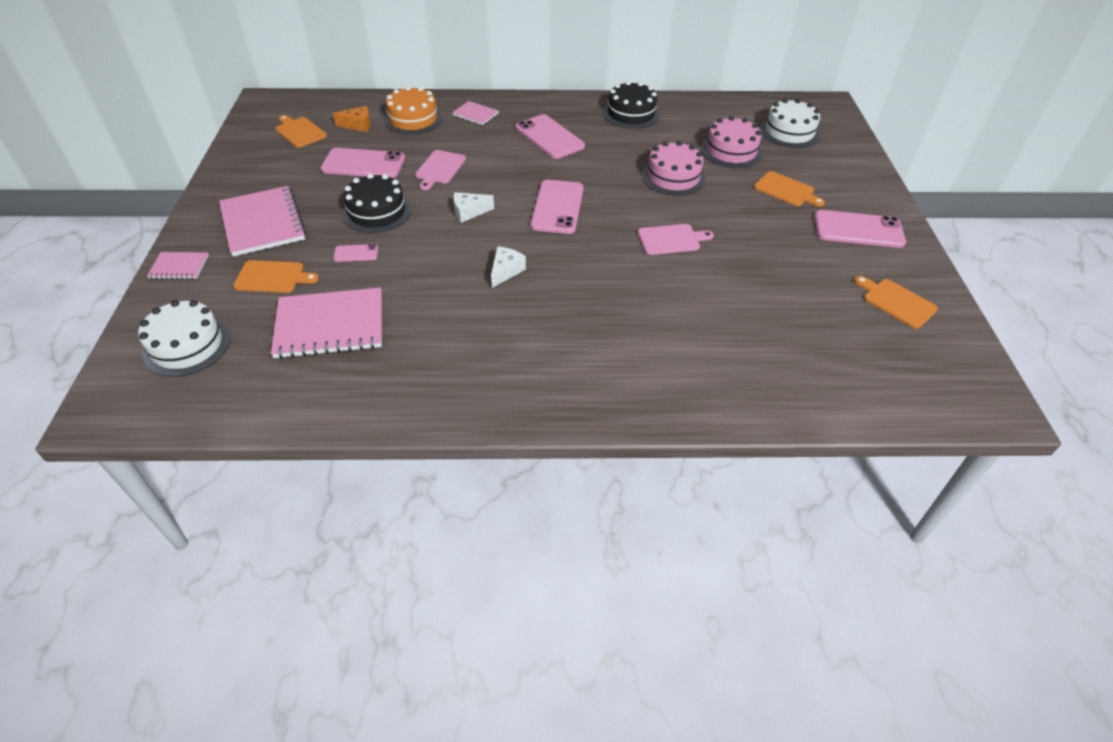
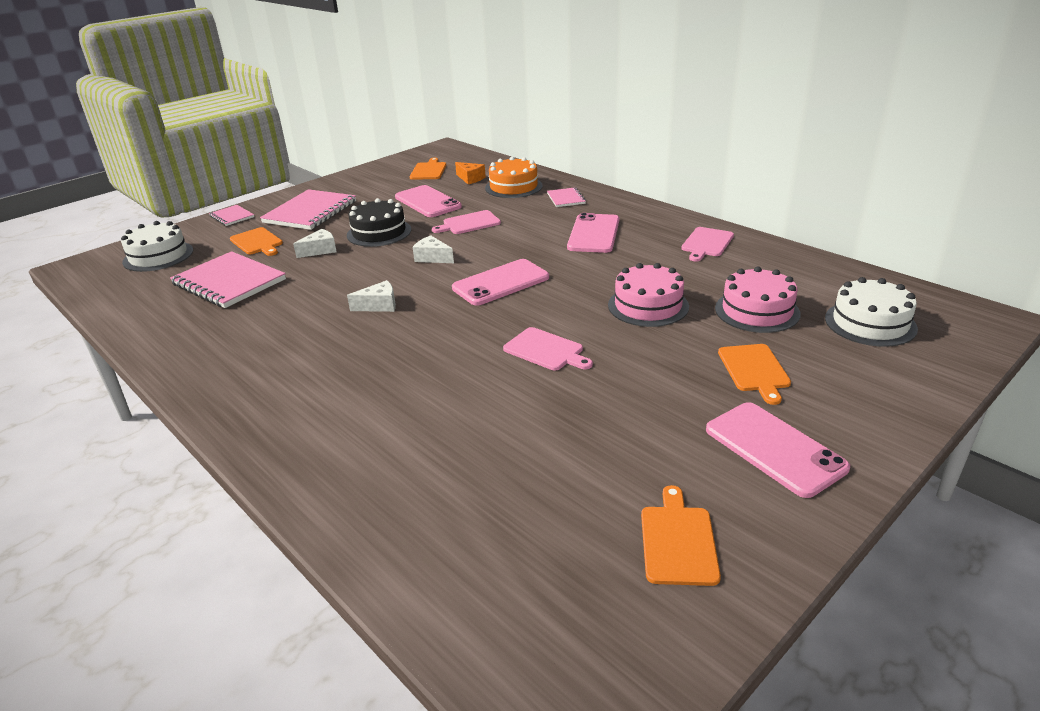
camera: 50 degrees right, 15 degrees down
(356, 253) = (320, 250): pink phone -> white cheese
(631, 113) = (706, 243): black cake -> pink cutting board

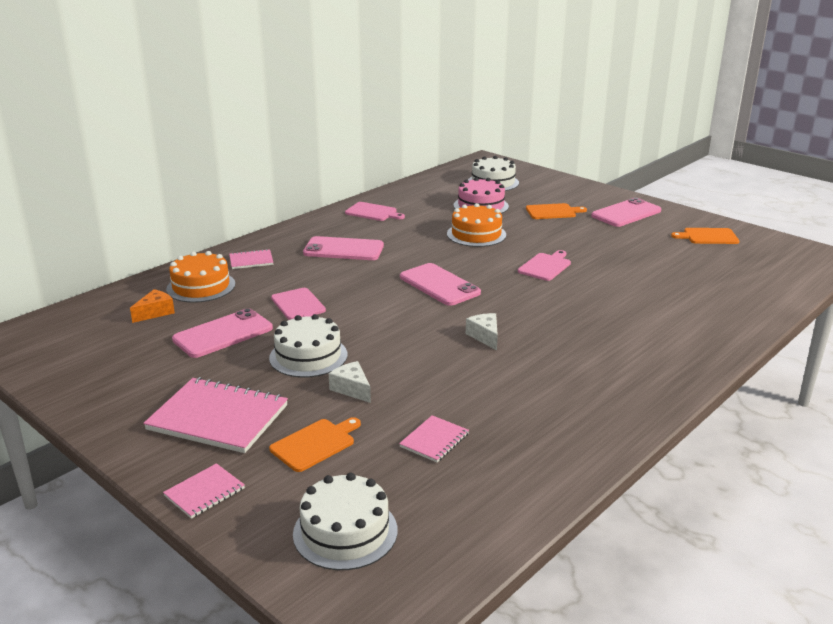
camera: 95 degrees left, 5 degrees down
(229, 282) = (434, 440): pink notebook -> pink notebook, size x0.50
(379, 232) = (308, 356): black cake -> white cake
(428, 170) = (102, 343): orange cutting board -> none
(432, 258) = (383, 319): white cheese -> none
(648, 306) = (476, 234): pink cake -> orange cake

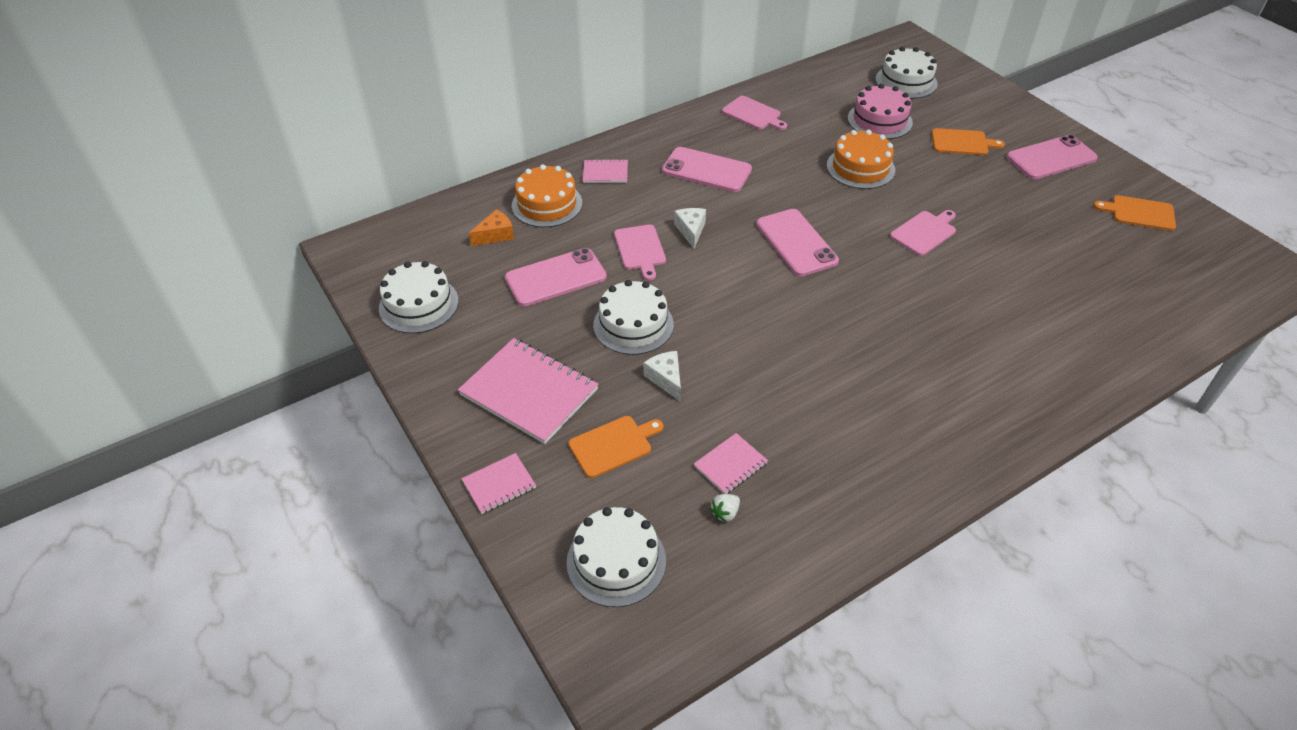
camera: 15 degrees right, 20 degrees up
(86, 370) = (418, 304): none -> white cake
(442, 476) = (725, 513): none -> white strawberry
(485, 336) = (824, 329): white cheese -> white cheese (691, 230)

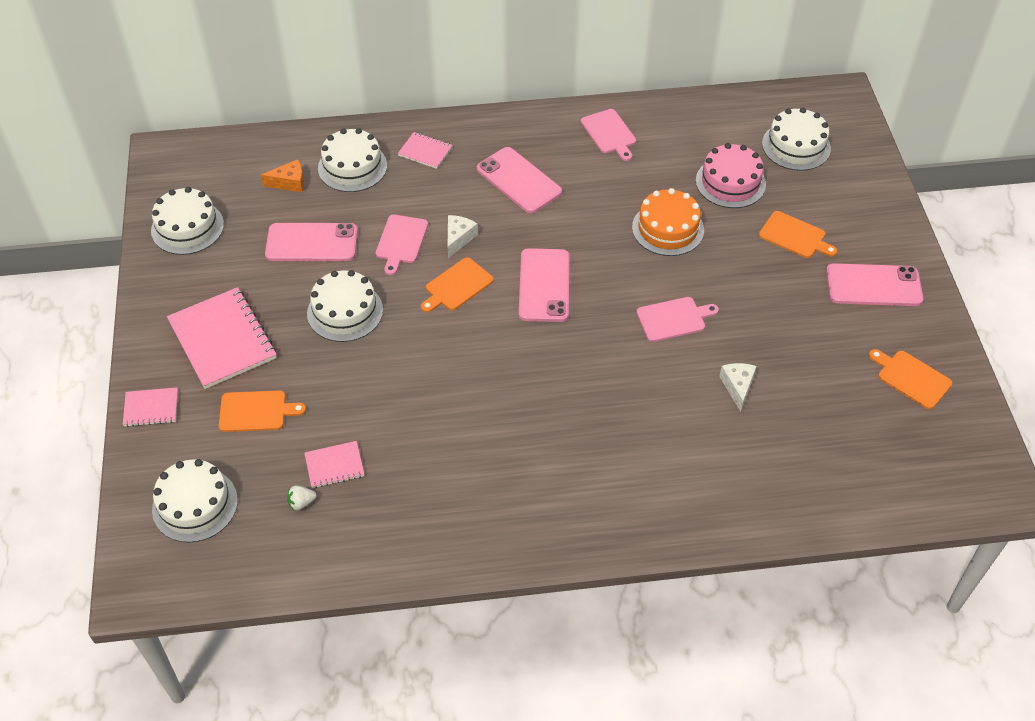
camera: 25 degrees right, 5 degrees up
(547, 204) = (352, 167): orange cake -> white cake
(666, 379) = (337, 371): white cheese -> white cheese (737, 387)
(720, 268) = (457, 286): none -> orange cutting board

